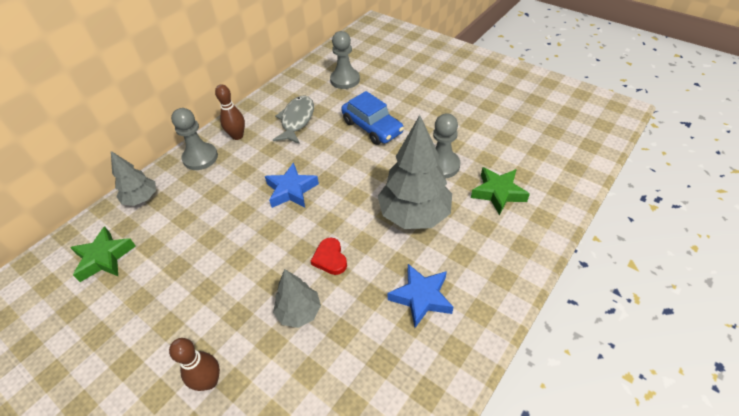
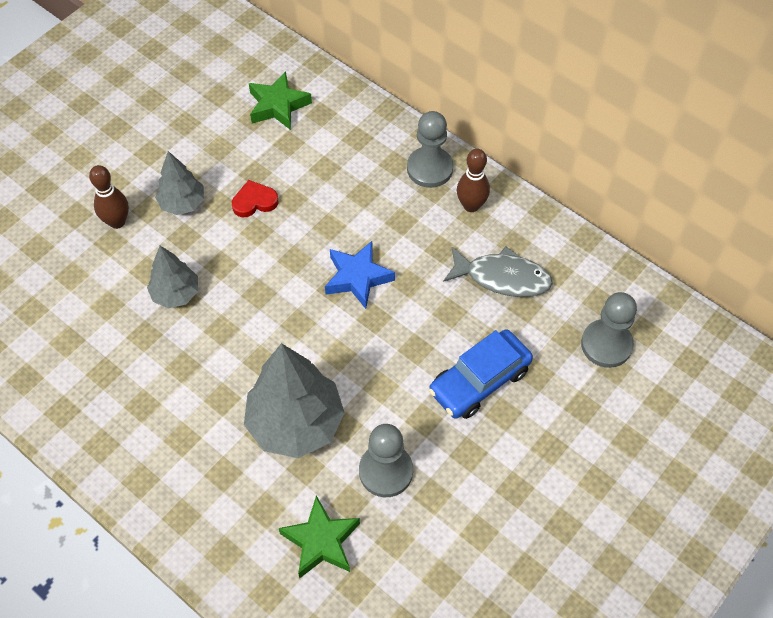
camera: 90 degrees right, 10 degrees up
(142, 199) = (362, 120): grey tree -> grey tree (182, 203)
(330, 258) = (241, 323): red heart -> red heart (254, 201)
(421, 297) = (171, 418): blue star -> none

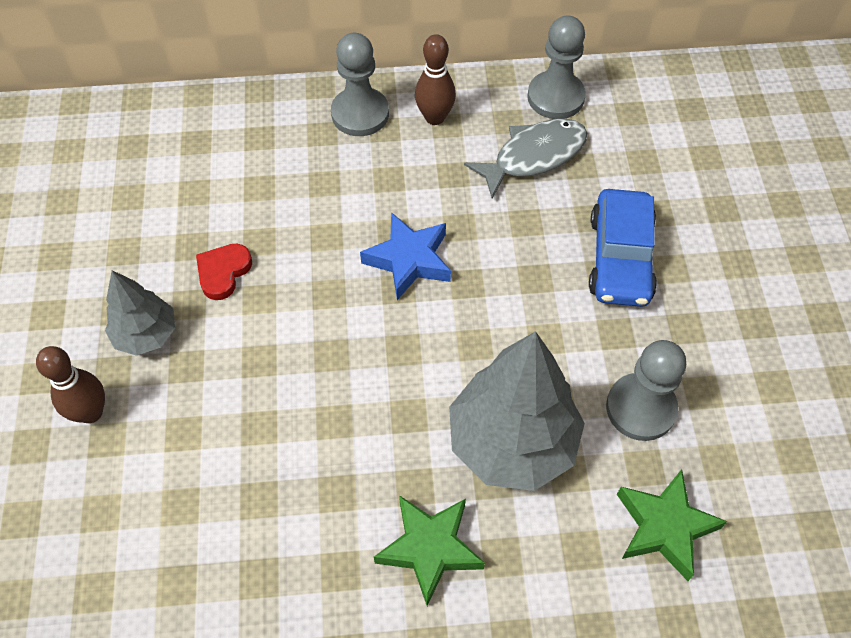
camera: 45 degrees left, 0 degrees up
(176, 294) = (244, 428): grey tree -> none
(278, 106) = (141, 166): green star -> green star (430, 549)
(606, 344) = (678, 143): grey pawn -> grey pawn (555, 97)

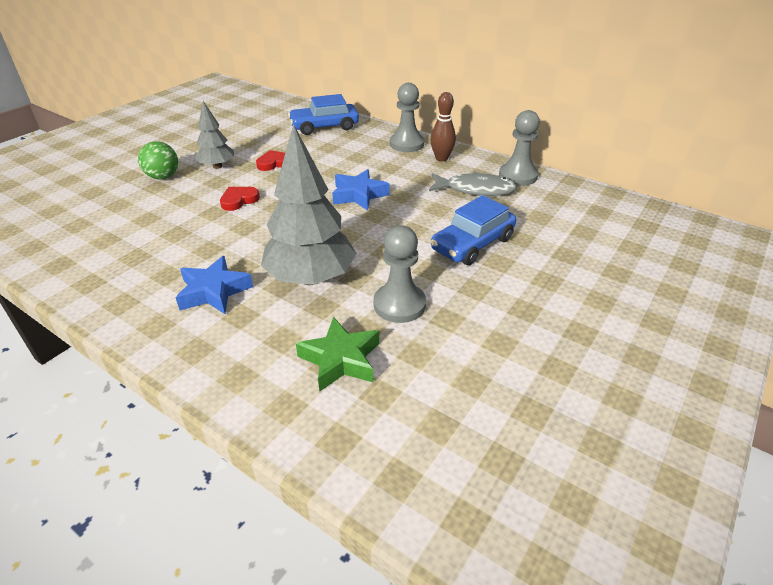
camera: 40 degrees right, 20 degrees down
(91, 412) = (163, 177): brown bowling pin -> green ball
(201, 144) = (324, 127): none -> blue car
(266, 379) = (239, 200): none -> red heart
(430, 549) = (214, 291): green star -> blue star

